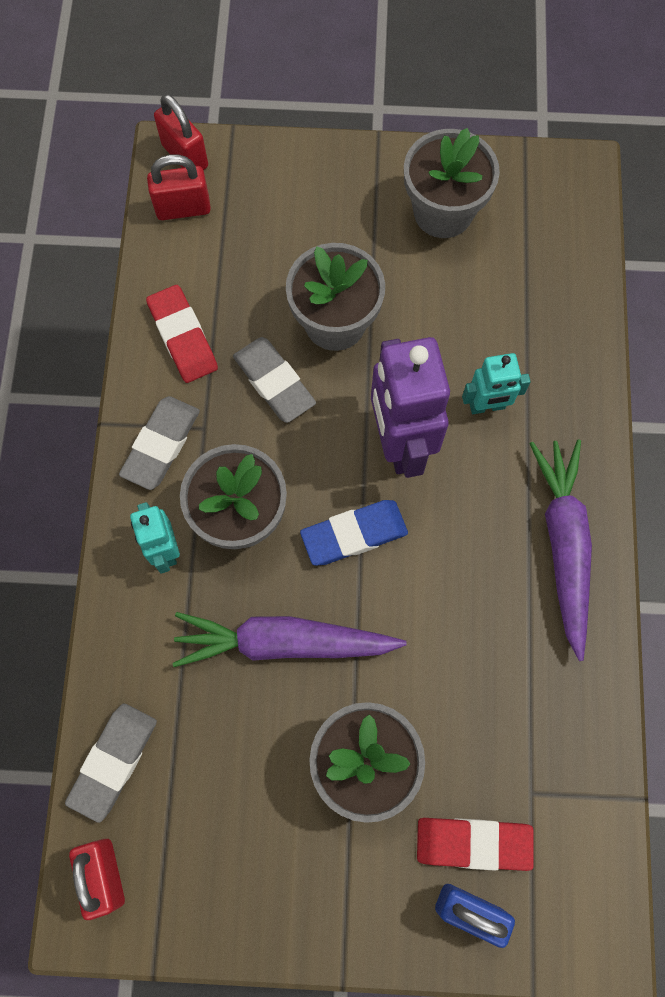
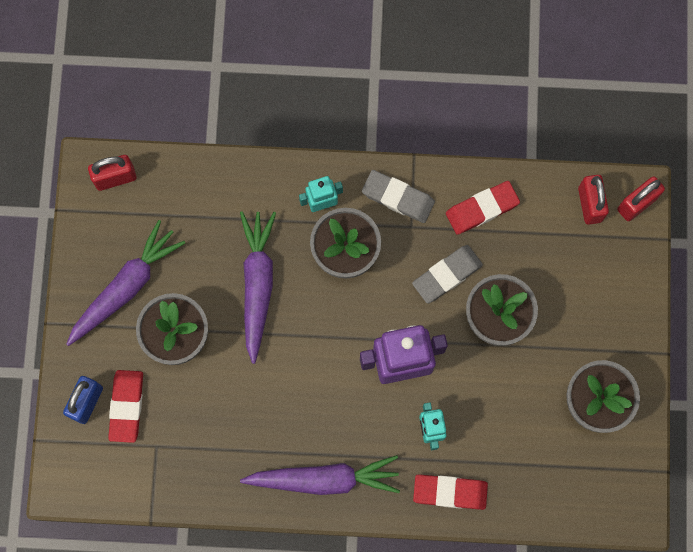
camera: 90 degrees right, 5 degrees up
(114, 761) = (183, 179): grey eraser -> none
(284, 850) = (126, 287): none -> purple carrot
(354, 534) = (332, 332): blue eraser -> none
(569, 382) = (450, 492): none -> red eraser

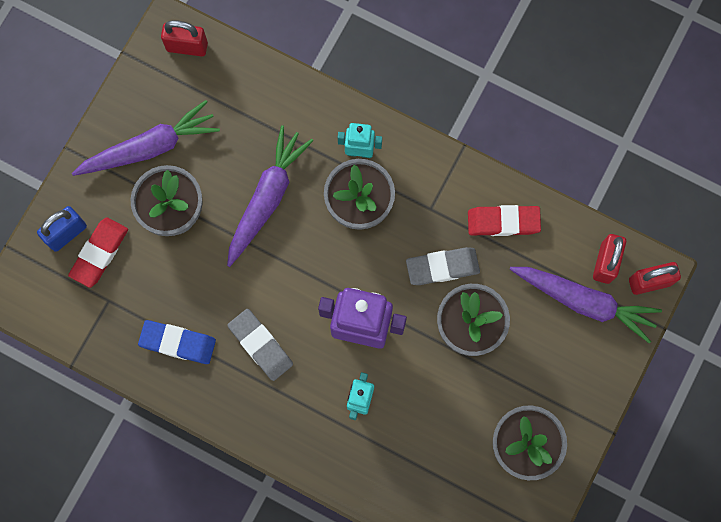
camera: 25 degrees right, 0 degrees up
(239, 455) = (178, 343): none -> blue eraser
(324, 479) = (243, 400): purple carrot -> purple carrot (584, 302)
(398, 198) = (431, 177): grey eraser -> grey eraser (260, 345)
(450, 492) = (351, 465): red eraser -> none

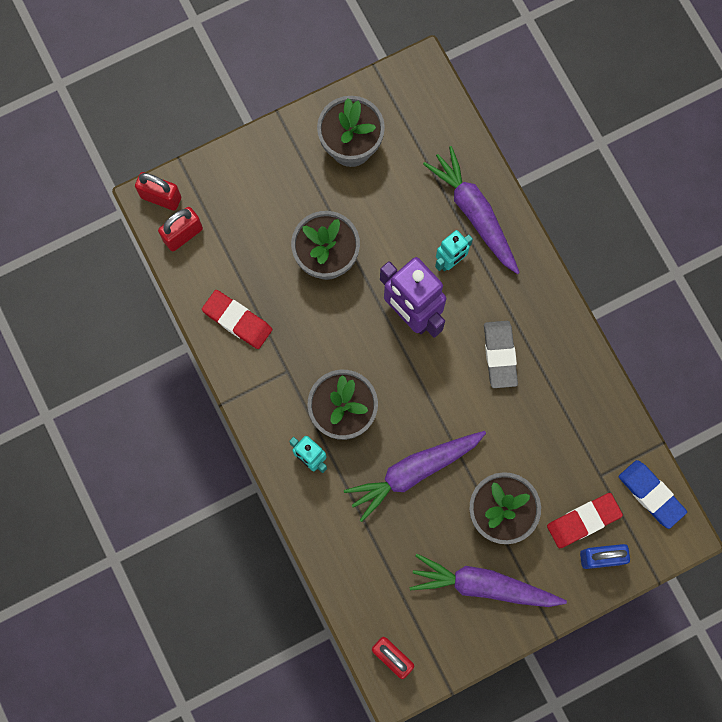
camera: 145 degrees left, 0 degrees up
(178, 343) = (565, 402): blue eraser -> blue eraser (651, 494)
(442, 267) = (312, 318): grey eraser -> none
(584, 302) = (222, 216): purple carrot -> purple carrot (474, 213)

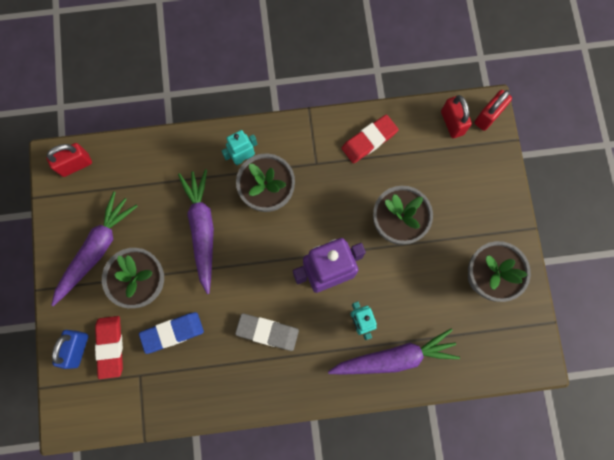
camera: 110 degrees right, 0 degrees up
(651, 494) = (107, 411): blue eraser -> blue eraser (172, 333)

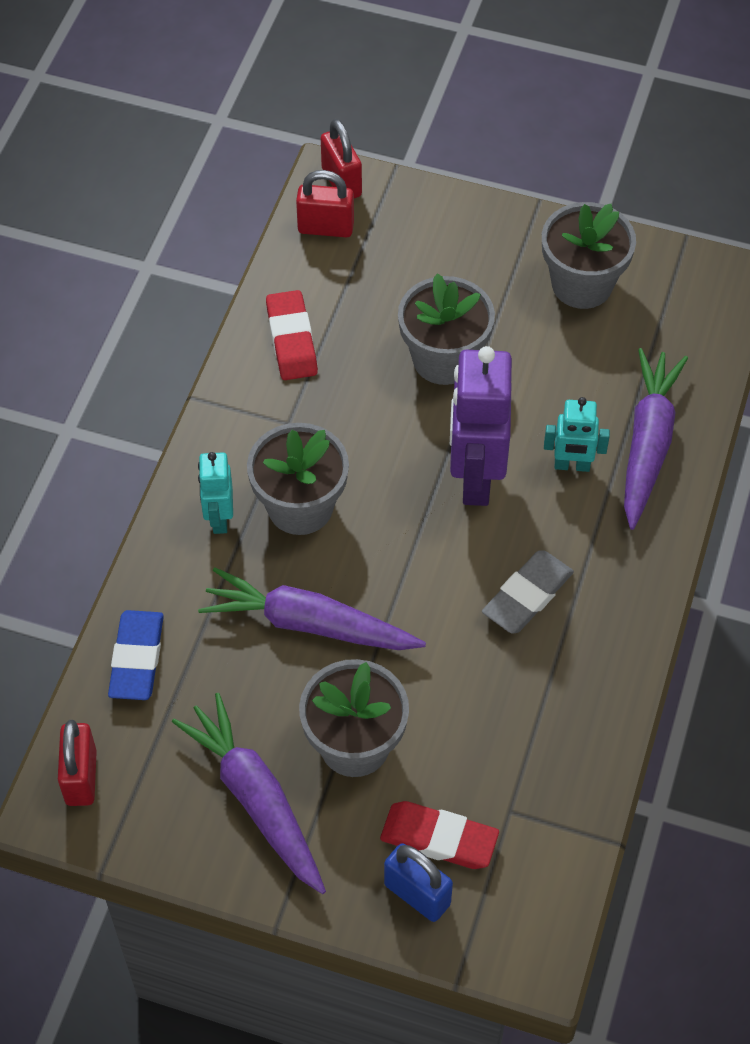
camera: 65 degrees left, 20 degrees down
(172, 333) = (461, 733): blue eraser -> blue eraser (137, 658)

